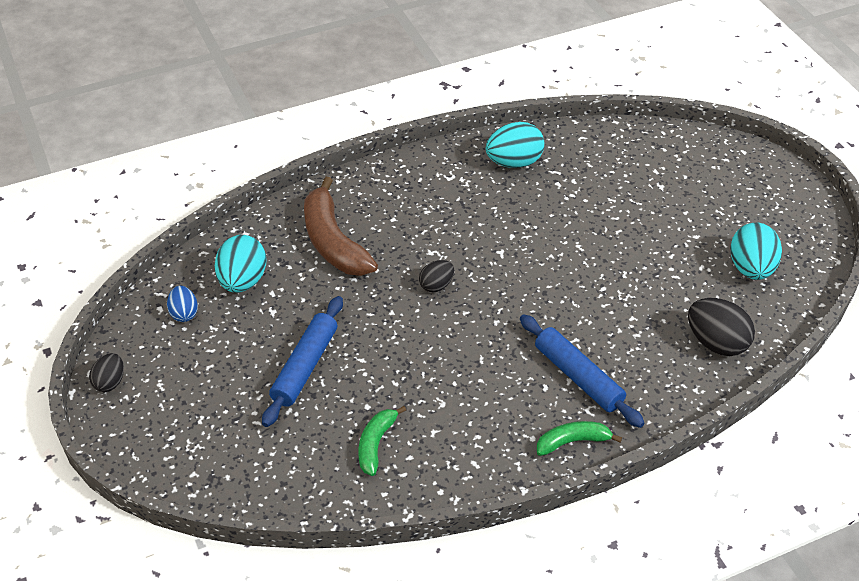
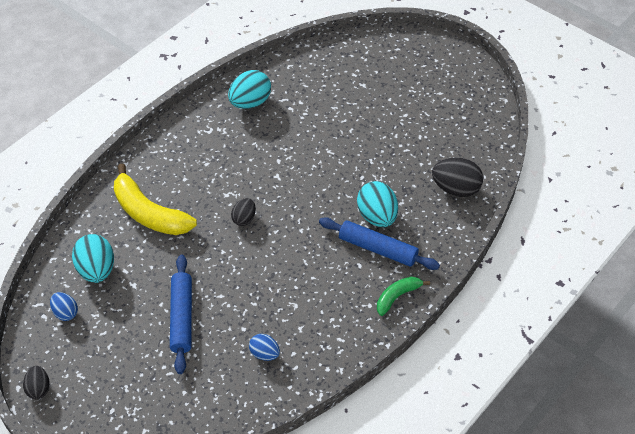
camera: 25 degrees left, 5 degrees up
(333, 242) = (149, 213): brown banana -> yellow banana
(376, 444) = (264, 353): green banana -> blue egg
(751, 268) = (452, 126): turquoise egg -> turquoise egg (377, 216)

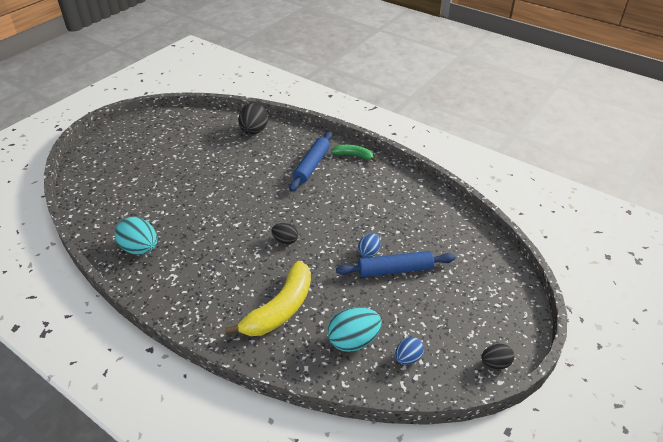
camera: 95 degrees left, 10 degrees down
(264, 353) = (417, 217): blue egg -> blue egg (369, 252)
(377, 216) = (280, 167): turquoise egg -> none
(397, 296) = (353, 155): green banana -> green banana turned 150 degrees clockwise

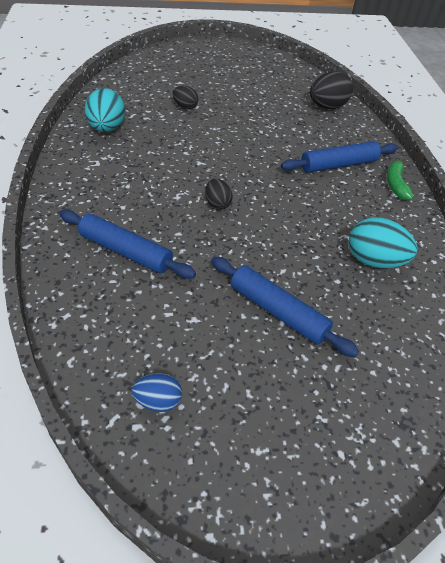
camera: 45 degrees right, 5 degrees up
(280, 309) = (125, 251): yellow banana -> blue rolling pin
(353, 155) = (396, 184): green banana -> green banana turned 150 degrees counterclockwise
(353, 341) = (137, 334): turquoise egg -> turquoise egg (374, 261)
(369, 252) = (276, 274): blue egg -> none
(495, 363) = (237, 511): black egg -> black egg (185, 107)

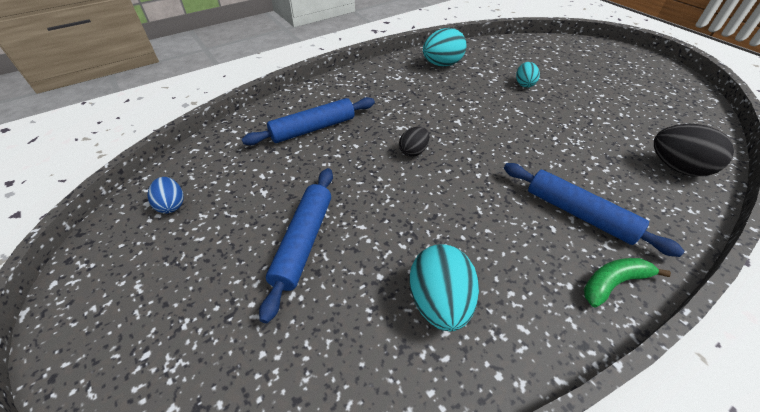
camera: 65 degrees right, 0 degrees up
(125, 251) = (313, 129): blue rolling pin -> blue rolling pin turned 60 degrees clockwise
(185, 107) = (524, 84): black egg -> turquoise egg

